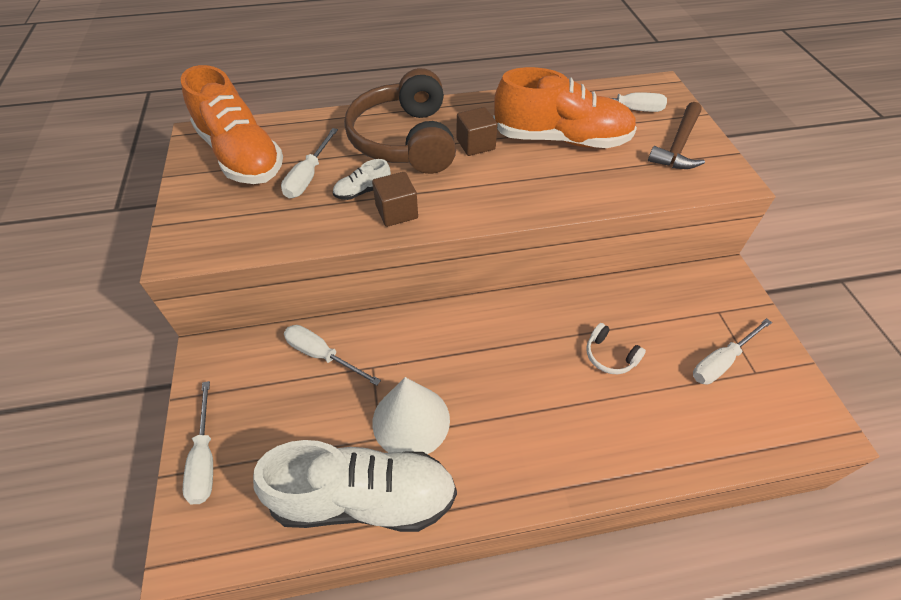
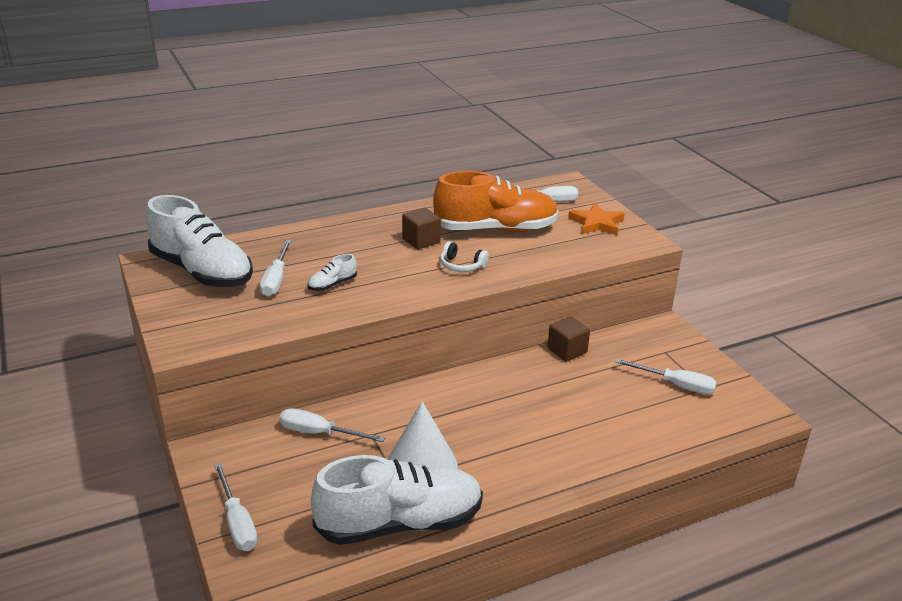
camera: 15 degrees left, 20 degrees down
(241, 155) = (202, 271): orange shoe -> white shoe
(396, 212) = (370, 295): brown cube -> brown cube (567, 350)
(406, 140) = (356, 244): brown headphones -> none
(610, 355) = (582, 395): white headphones -> white headphones (461, 265)
(678, 145) = (596, 223): brown hammer -> orange star
(721, 361) = (675, 385): white screwdriver -> white screwdriver turned 105 degrees counterclockwise

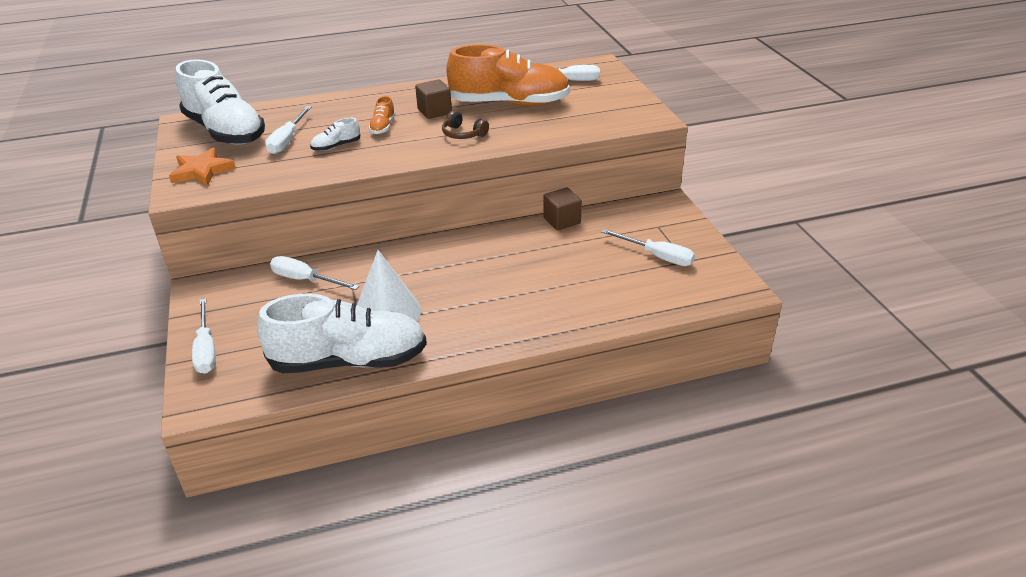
camera: 10 degrees right, 5 degrees up
(373, 260) = (383, 127): none -> orange shoe
(461, 265) = (463, 134): white headphones -> brown headphones
(596, 223) = (610, 101): orange star -> orange star (202, 171)

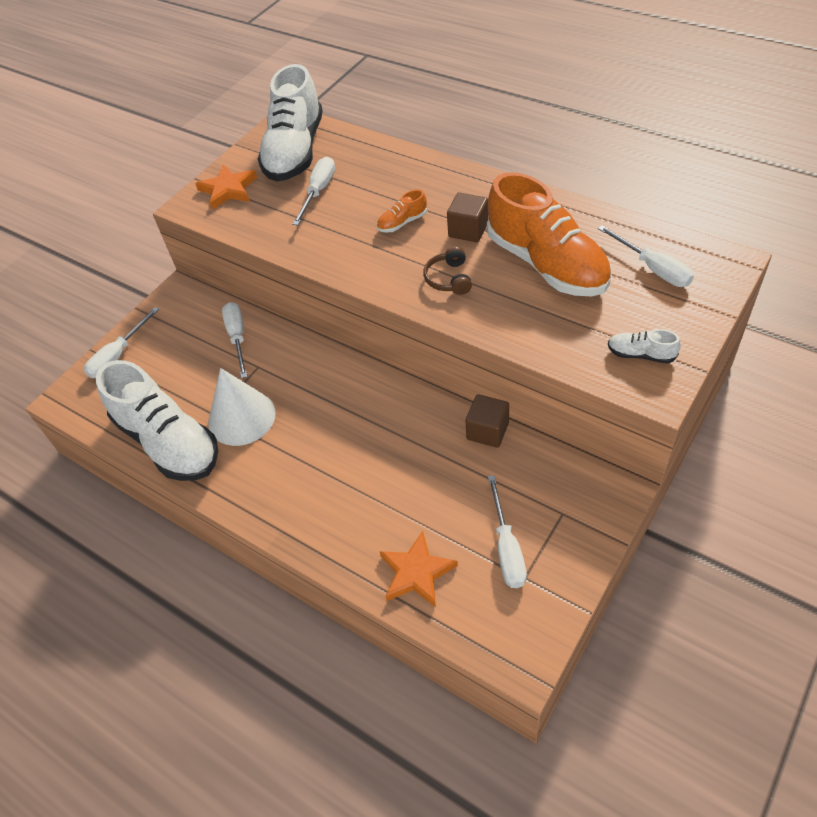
camera: 55 degrees right, 15 degrees up
(287, 140) = (318, 192): white screwdriver -> white screwdriver turned 135 degrees clockwise
(336, 146) = (339, 224): white shoe -> white shoe (641, 354)
(631, 298) = (416, 572): none -> orange star

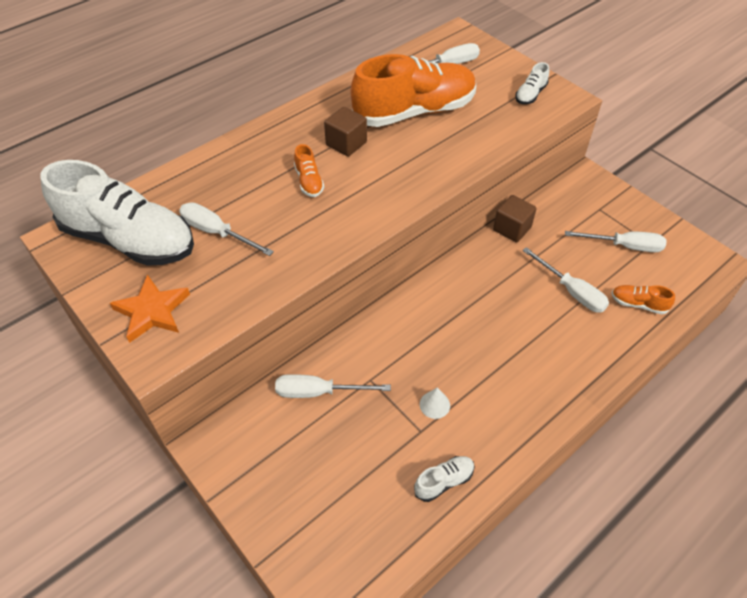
camera: 80 degrees left, 0 degrees up
(118, 355) = (284, 528): white screwdriver -> white screwdriver (571, 291)
(168, 441) = (444, 481): white shoe -> white shoe, size x0.40
(241, 417) = (434, 405): white cone -> white cone, size x0.42
(416, 572) = (638, 304): orange star -> orange shoe
(449, 279) = (402, 169): brown headphones -> none

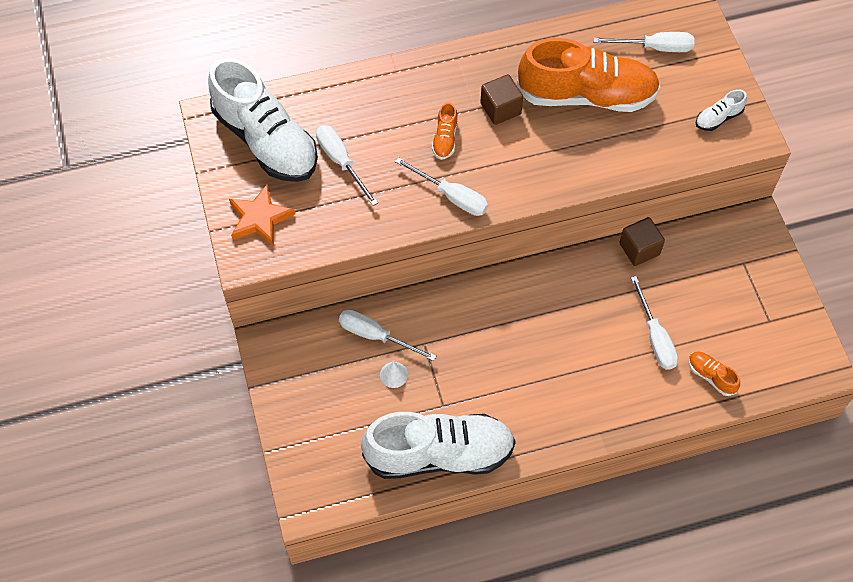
camera: 25 degrees right, 10 degrees up
(434, 405) = (467, 388): white cone -> white cone (394, 374)
(444, 481) = (439, 454): white shoe -> white shoe, size x2.49
(624, 246) = (740, 313): white screwdriver -> white screwdriver (451, 196)

